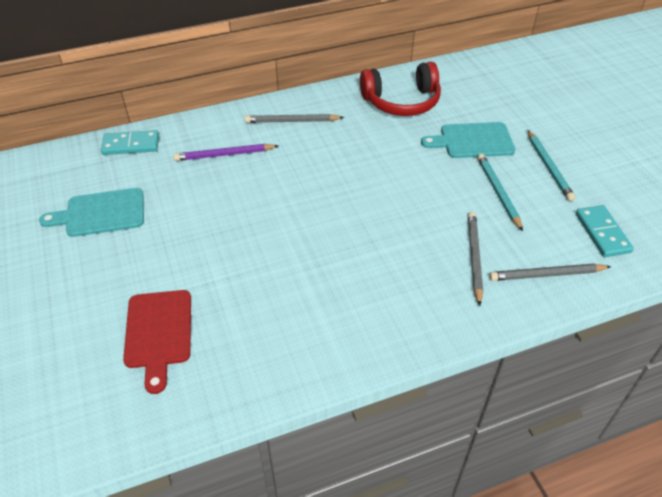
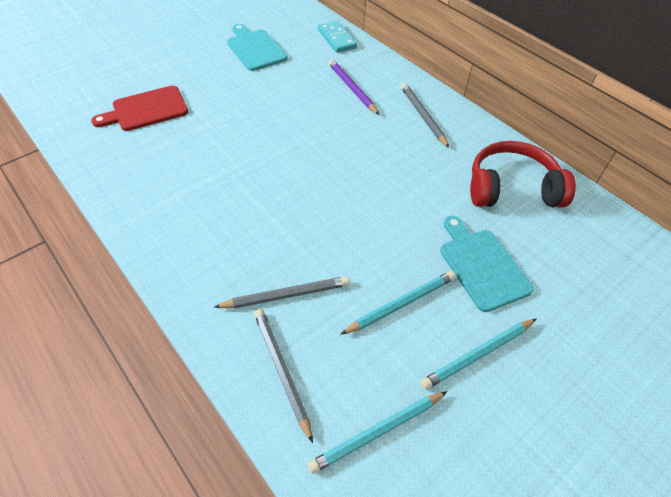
camera: 70 degrees right, 5 degrees up
(401, 101) = (512, 188): red headphones -> red headphones turned 120 degrees clockwise
(602, 233) = (377, 432): turquoise domino -> turquoise pencil

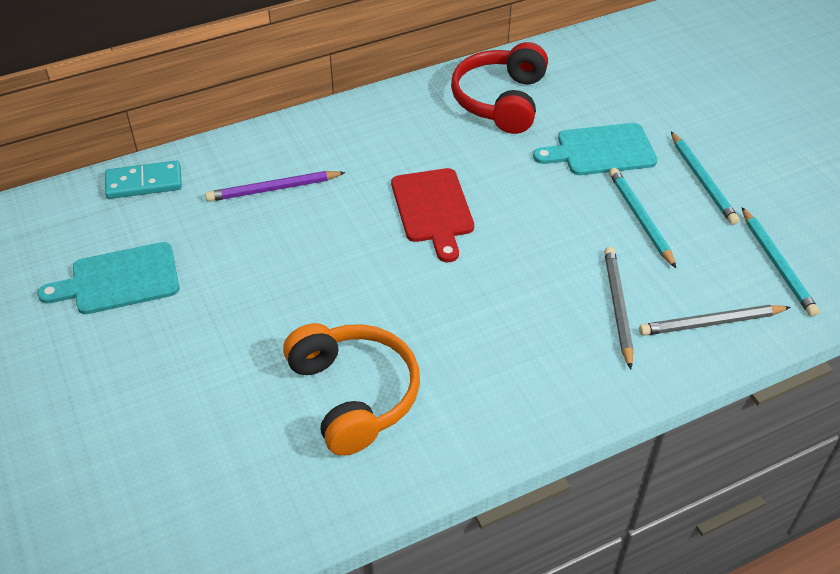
camera: 75 degrees left, 5 degrees down
(146, 110) = (223, 433): red cutting board -> red cutting board (433, 209)
(178, 156) = (353, 395): none -> orange headphones
(423, 116) = (358, 137): grey pencil -> none

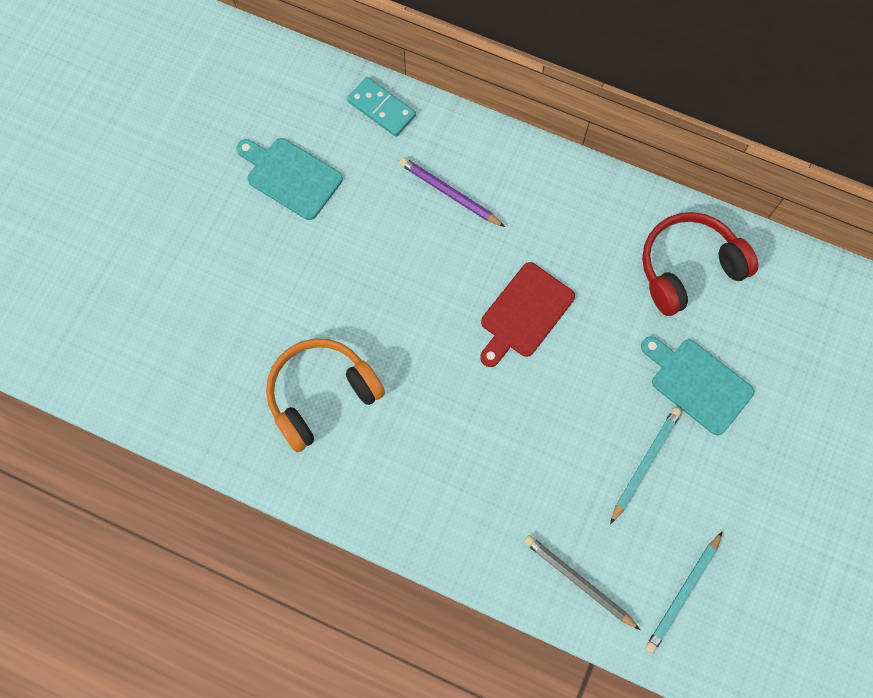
camera: 50 degrees right, 25 degrees up
(353, 395) = (321, 395): orange headphones -> orange headphones turned 150 degrees counterclockwise
(618, 307) = (538, 507): grey pencil -> none
(702, 180) = (731, 481): turquoise pencil -> none

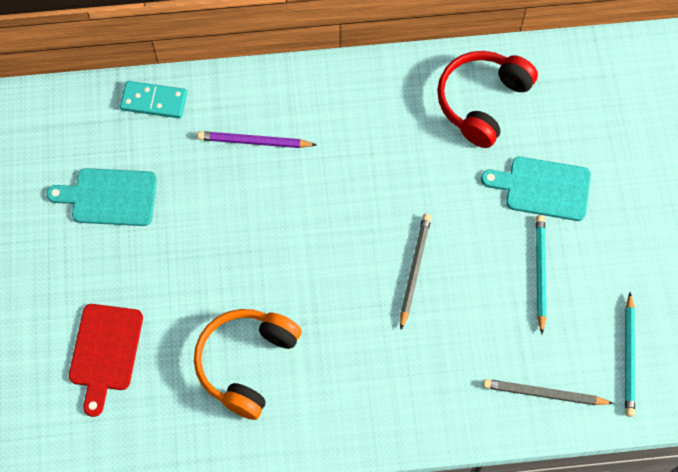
camera: 30 degrees left, 5 degrees down
(524, 313) = (374, 206): red cutting board -> red cutting board (105, 352)
(526, 394) = (414, 270): none -> grey pencil

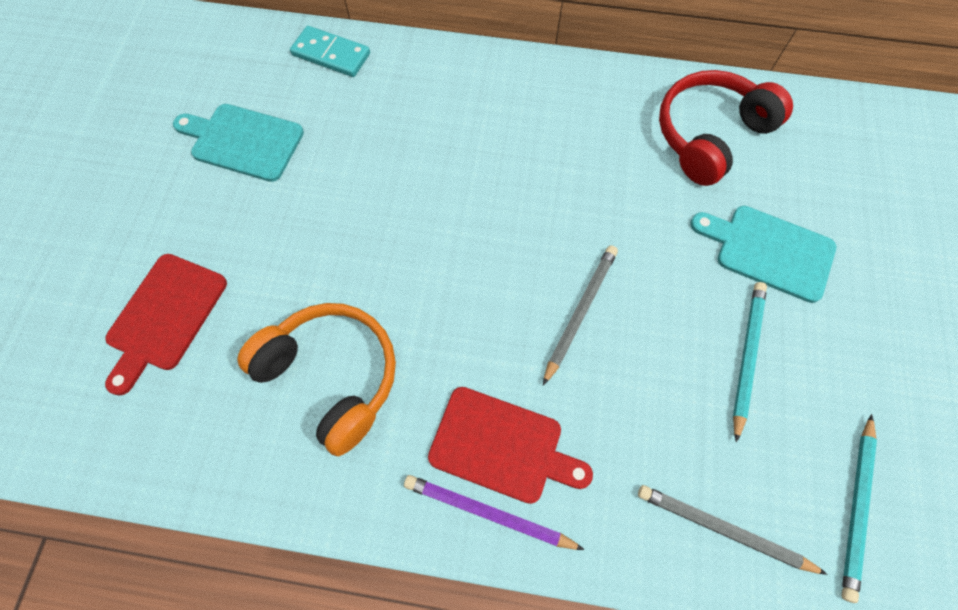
camera: 15 degrees right, 0 degrees up
(247, 363) = (331, 377): orange headphones -> orange headphones turned 90 degrees clockwise
(254, 142) = (428, 119): purple pencil -> purple pencil (488, 513)
(383, 379) = (501, 446): none -> red cutting board

